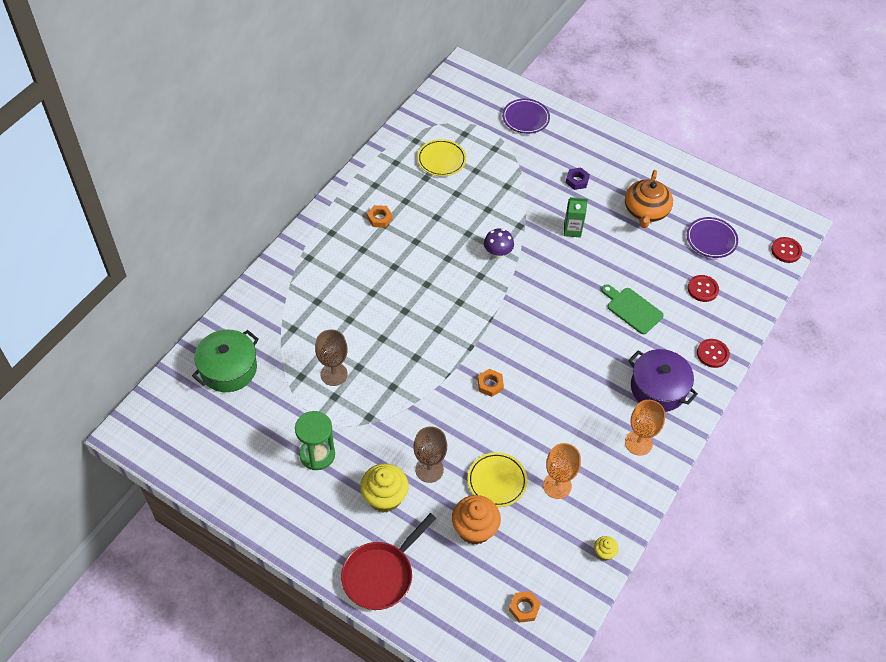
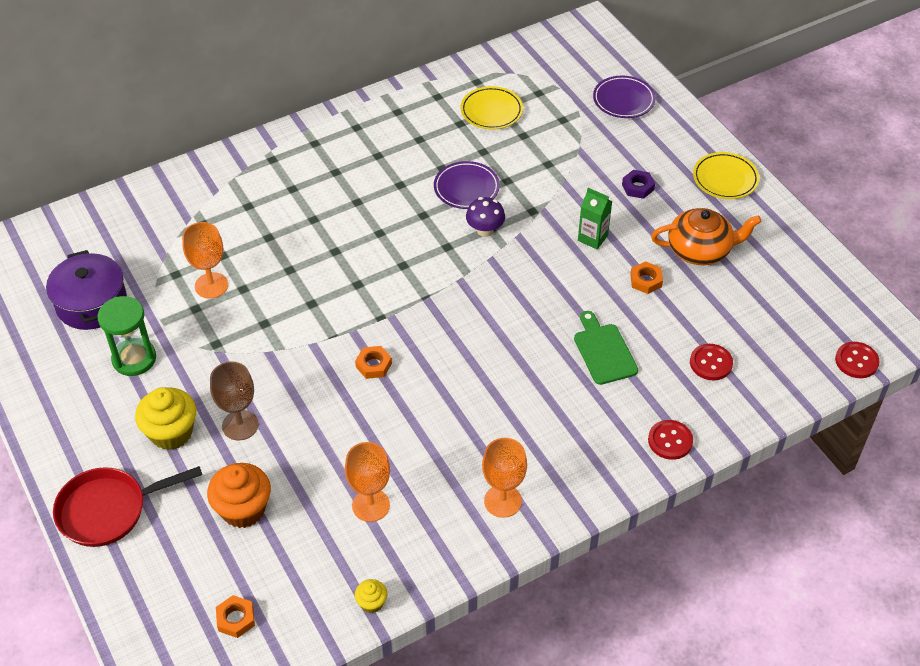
camera: 30 degrees right, 5 degrees down
(228, 369) = (109, 237): green pot -> none
(334, 374) = (211, 285): brown goblet -> orange goblet
(379, 218) = (377, 147): orange nut -> orange nut (646, 280)
(497, 481) = (305, 470): yellow plate -> yellow plate (725, 179)
(645, 211) = (700, 250): orange teapot -> orange teapot turned 135 degrees counterclockwise
(658, 388) = (571, 451): purple pot -> purple pot (91, 303)
(711, 240) = (763, 312): purple plate -> purple plate (466, 188)

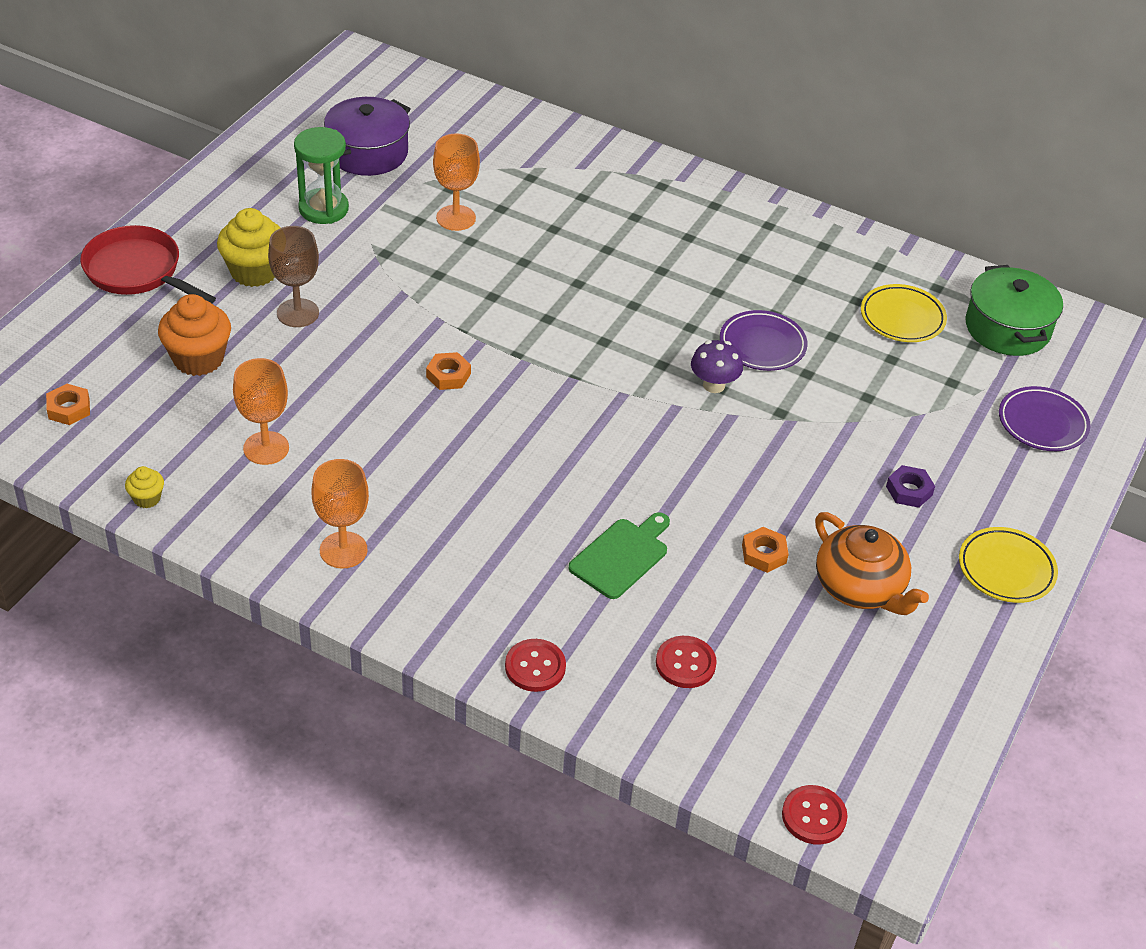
camera: 55 degrees right, 5 degrees down
(535, 71) = (1007, 328): none -> green pot
(592, 238) = (787, 480): green carton -> none

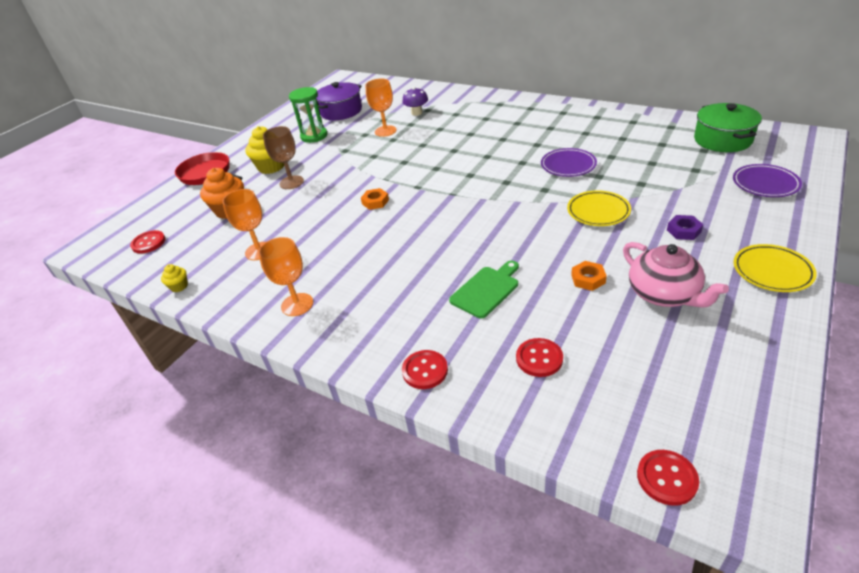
camera: 10 degrees right, 5 degrees down
(69, 409) = (148, 243): orange nut -> red button
(714, 385) = (540, 188): purple mushroom -> purple mushroom (416, 113)
(860, 588) = (664, 294): orange teapot -> pink teapot
(902, 318) = (653, 143): yellow plate -> yellow plate (598, 211)

